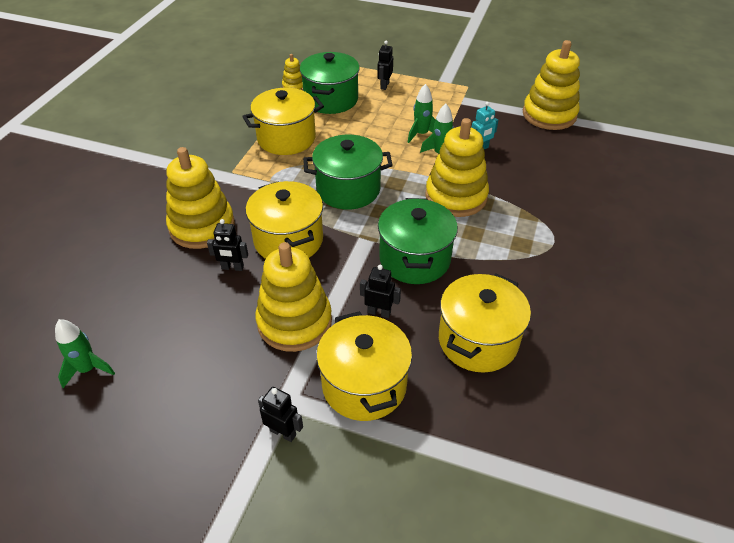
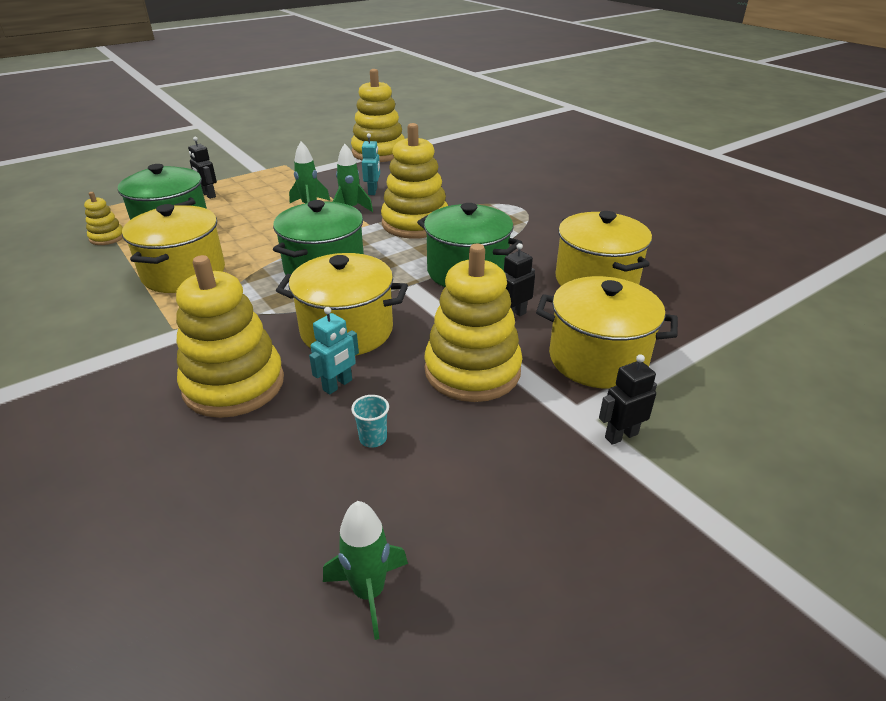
camera: 55 degrees left, 10 degrees down
(197, 309) = (373, 439): none -> turquoise cup
(232, 267) = (338, 385): black robot -> turquoise robot

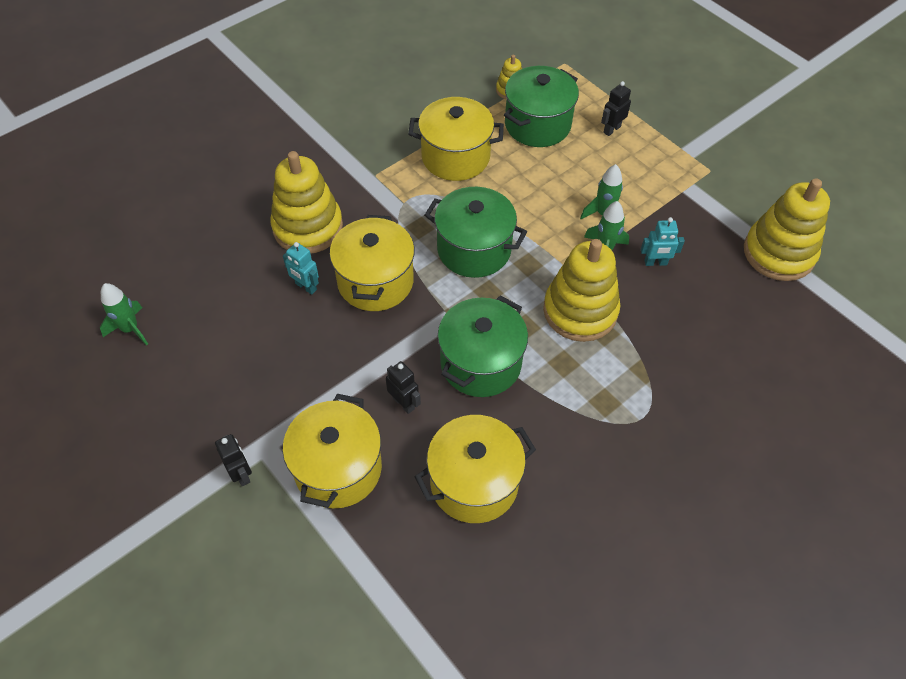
camera: 85 degrees right, 20 degrees up
(373, 439) = (248, 315): turquoise cup -> none
(472, 371) = (322, 372): yellow stacking toy -> none

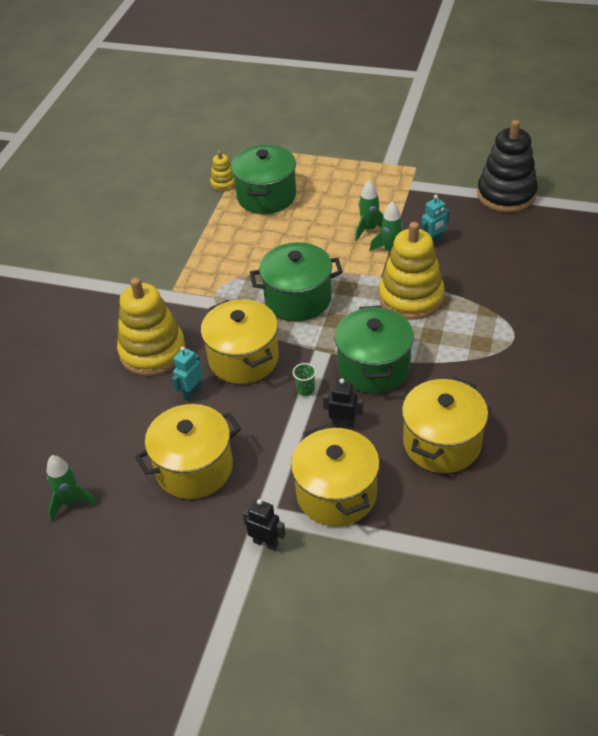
camera: 30 degrees left, 10 degrees down
(306, 287) = (191, 392): turquoise robot -> turquoise robot turned 120 degrees clockwise
(401, 347) = (305, 390): none -> green cup
(455, 157) = (224, 247): yellow pot -> yellow pot (194, 468)
(611, 129) = (323, 174): black robot -> none
(778, 253) = (506, 194): yellow stacking toy -> black stacking toy

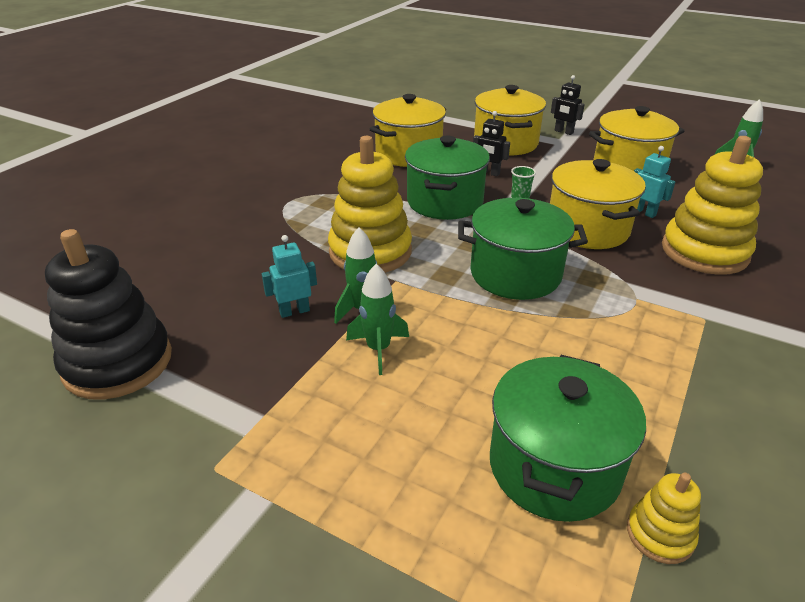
camera: 170 degrees left, 10 degrees down
(191, 392) = (644, 212): turquoise robot -> turquoise robot turned 90 degrees counterclockwise

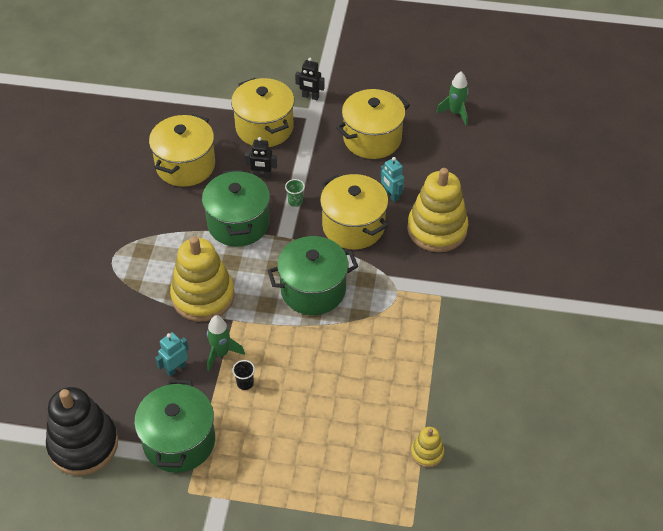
camera: 20 degrees left, 15 degrees up
(378, 349) = (245, 383): green rocket -> black cup
(554, 467) = (369, 432): green pot -> green pot (179, 441)
(644, 212) = (391, 195): turquoise robot -> turquoise robot turned 150 degrees counterclockwise

